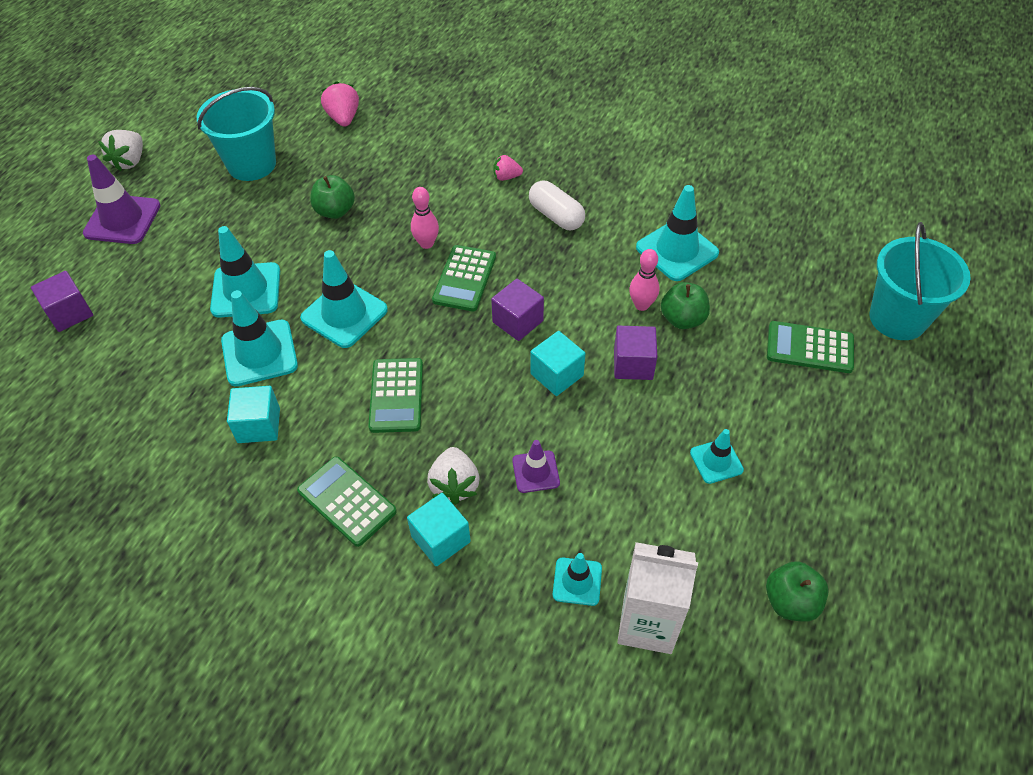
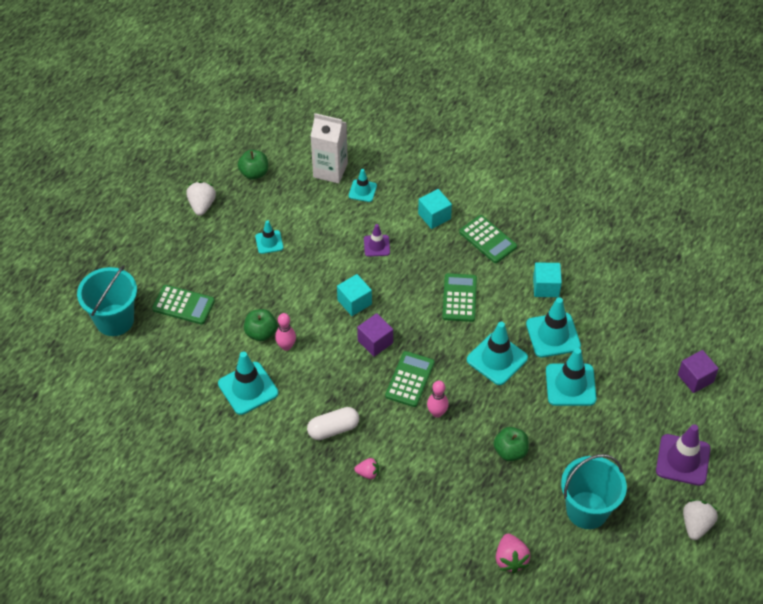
camera: 175 degrees left, 0 degrees up
(454, 485) = (425, 242): white strawberry -> white strawberry (202, 205)
(556, 216) = (333, 429): white capsule -> white capsule turned 75 degrees counterclockwise
(633, 364) = (303, 304): purple cube -> none

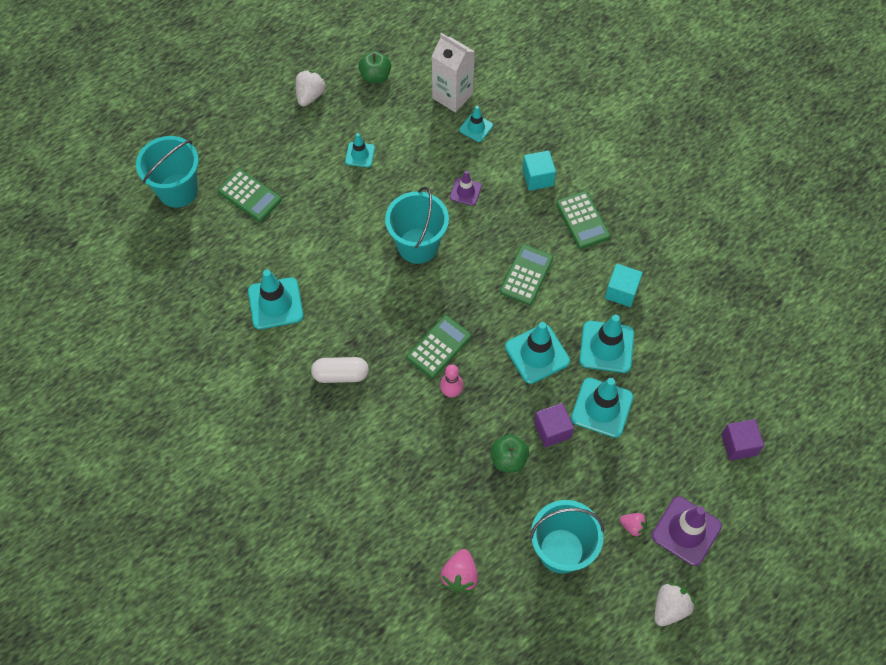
camera: 20 degrees right, 10 degrees up
(261, 333) = (312, 249): green apple -> none
(286, 346) = (331, 271): pink bowling pin -> none
(354, 302) = (418, 246): turquoise cube -> turquoise bucket
(368, 473) = (355, 433): pink strawberry -> pink strawberry (632, 526)
(375, 342) = (421, 295): purple cube -> purple cube (552, 430)

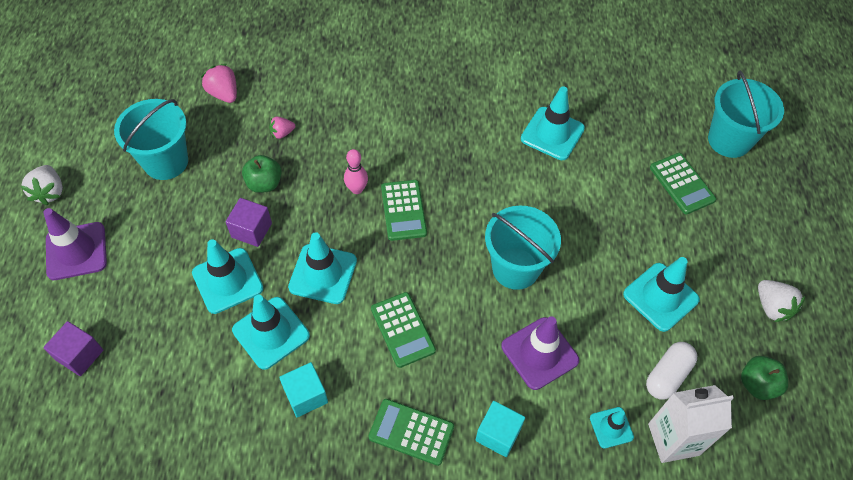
camera: 130 degrees right, 5 degrees down
(249, 195) = (681, 184): green calculator -> green calculator turned 105 degrees counterclockwise
(340, 374) = (447, 132): white capsule -> white capsule (667, 375)
(360, 155) = (660, 297): turquoise traffic cone -> turquoise traffic cone, size x1.76
(465, 192) = (539, 353): purple traffic cone -> purple traffic cone, size x1.76
(632, 526) = (124, 219): pink strawberry -> pink strawberry (282, 133)

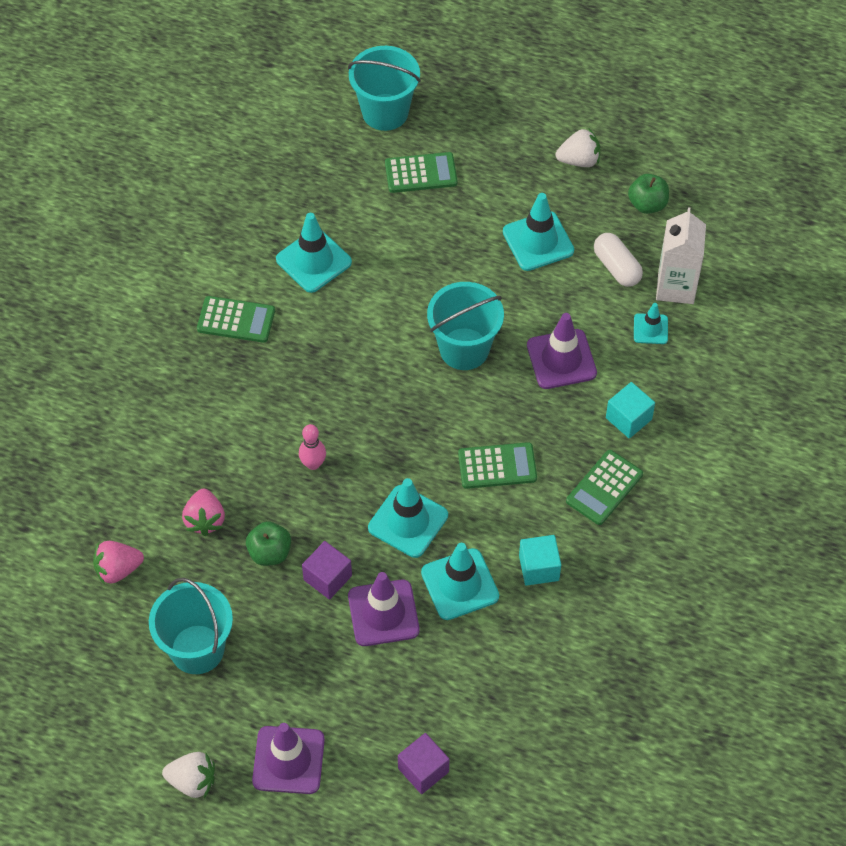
camera: 70 degrees left, 0 degrees up
(227, 281) = (383, 613): turquoise traffic cone -> purple traffic cone
(282, 133) = (205, 520): pink strawberry -> pink strawberry, size x1.58
(403, 210) = (357, 427): green calculator -> green calculator (236, 320)

